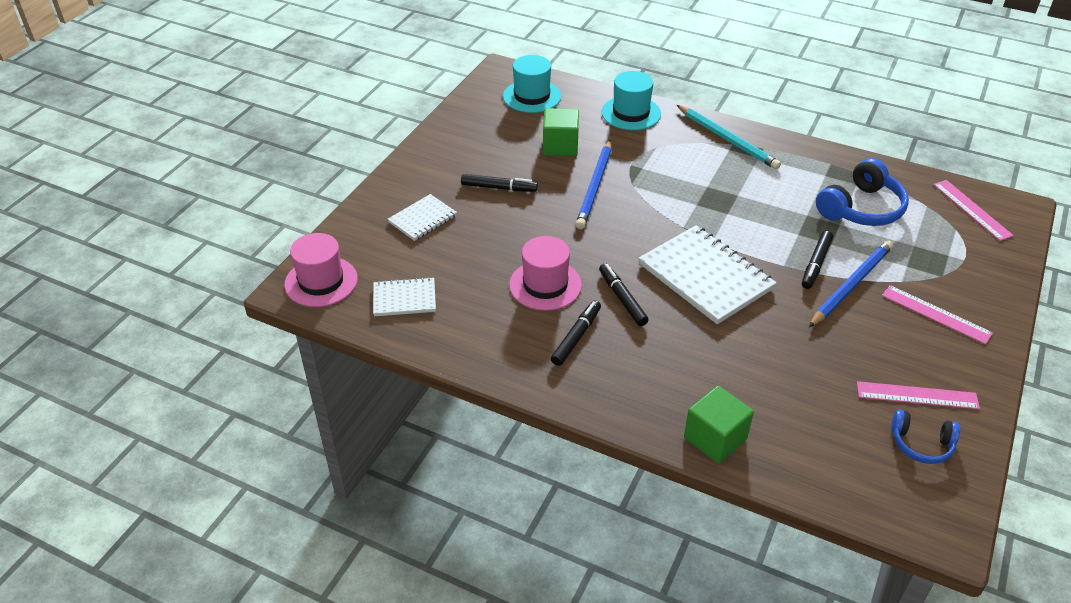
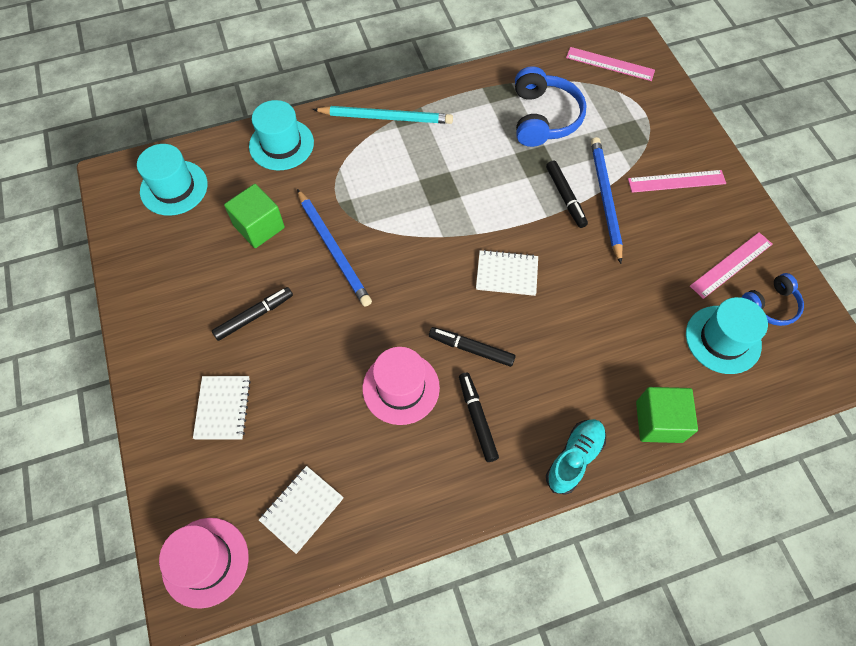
camera: 45 degrees left, 20 degrees up
(618, 408) = (574, 458): none -> turquoise shoe
(705, 277) = (506, 274): white notebook -> white notebook, size x0.54
(842, 433) = (723, 339): none -> turquoise hat

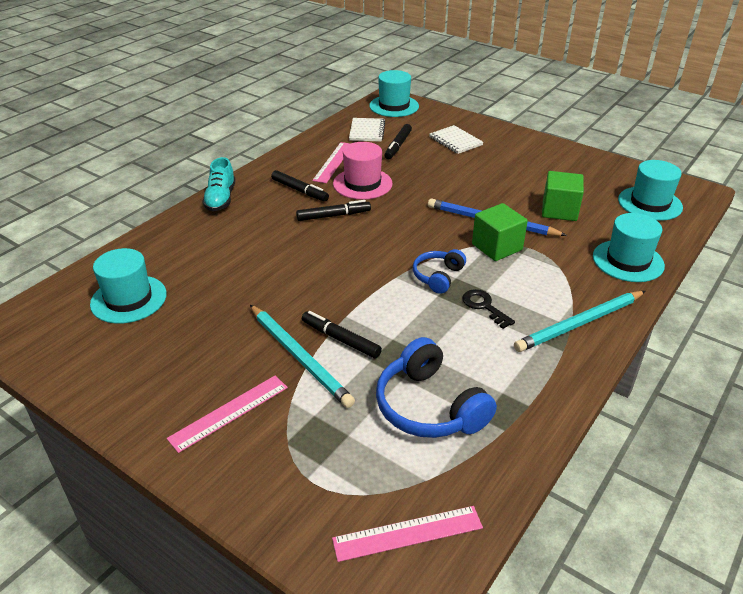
camera: 145 degrees right, 25 degrees down
(205, 562) = (394, 106): pink hat -> turquoise hat
(254, 316) = (493, 174): black marker -> black marker (398, 146)
(436, 167) = (484, 306): none -> black key
(506, 274) = (345, 263): white notebook -> none
(605, 198) = (299, 357): blue pencil -> turquoise pencil
(659, 421) = (167, 235): green cube -> green cube (497, 247)
(731, 265) = (136, 358): pink ruler -> pink ruler (333, 162)
(770, 305) = (85, 342): blue headphones -> blue headphones (438, 276)

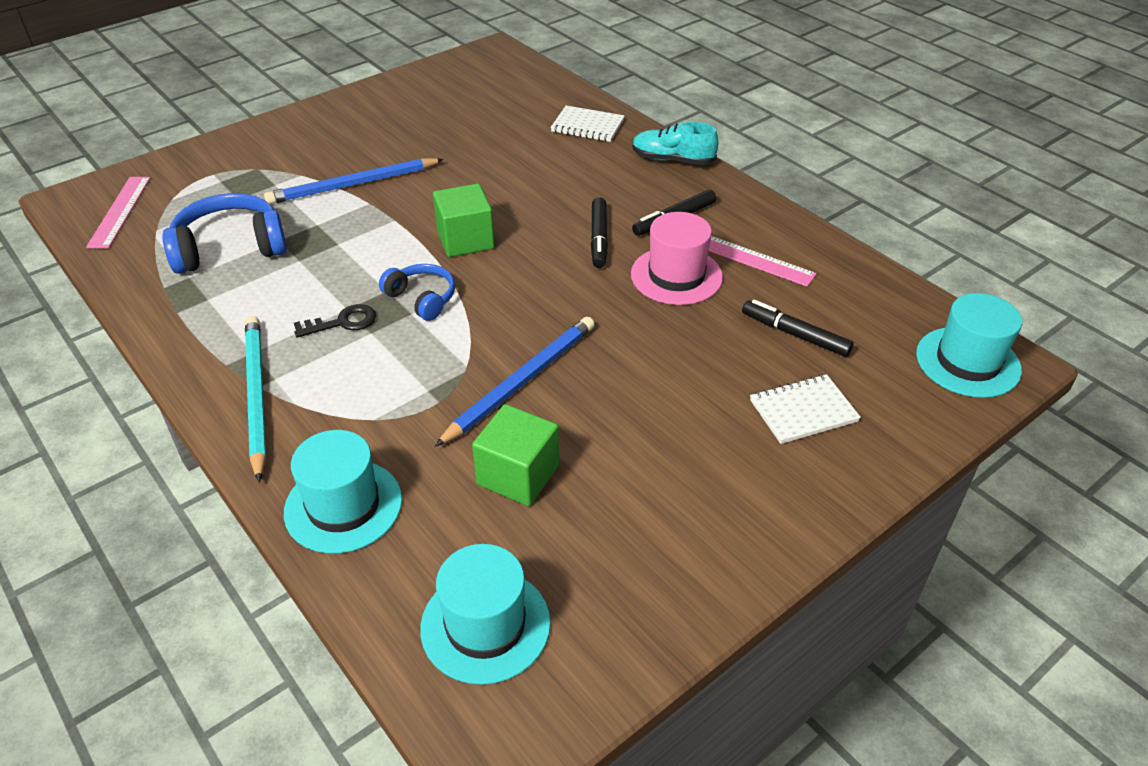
camera: 105 degrees right, 5 degrees up
(129, 299) = (501, 103): turquoise hat -> none
(229, 412) = (312, 144): pink ruler -> none
(299, 357) = (353, 185): turquoise pencil -> blue pencil
(340, 339) = (360, 211): black marker -> none
(367, 131) = (856, 309): white notebook -> white notebook (587, 126)
(497, 247) = (455, 369): green cube -> green cube (465, 240)

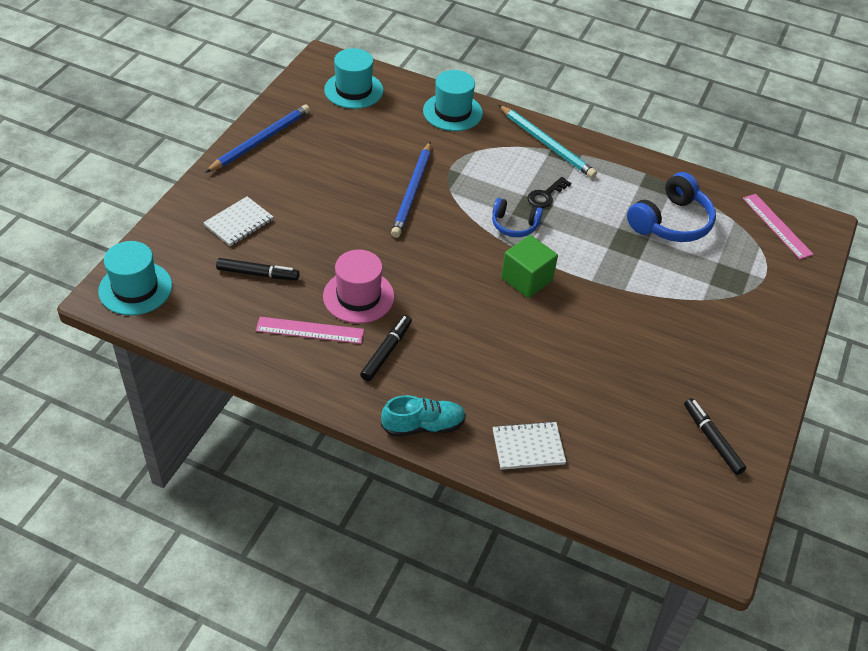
camera: 150 degrees right, 5 degrees up
(353, 185) = (654, 302): blue pencil -> blue pencil (260, 141)
(518, 475) = (380, 146): green cube -> none
(599, 238) = (433, 312): black marker -> black marker (712, 440)

